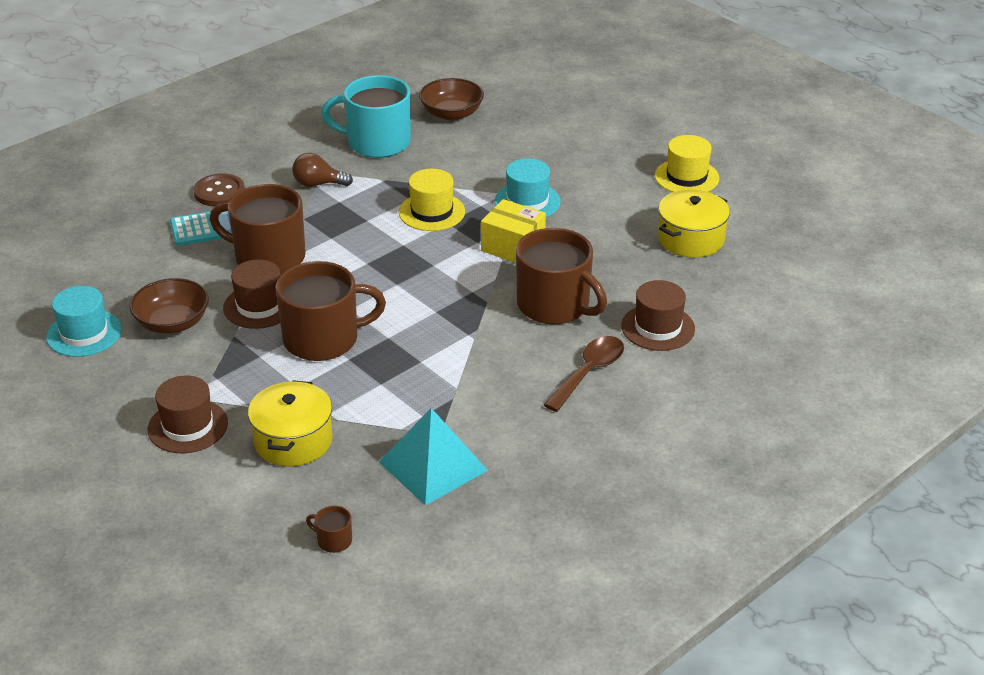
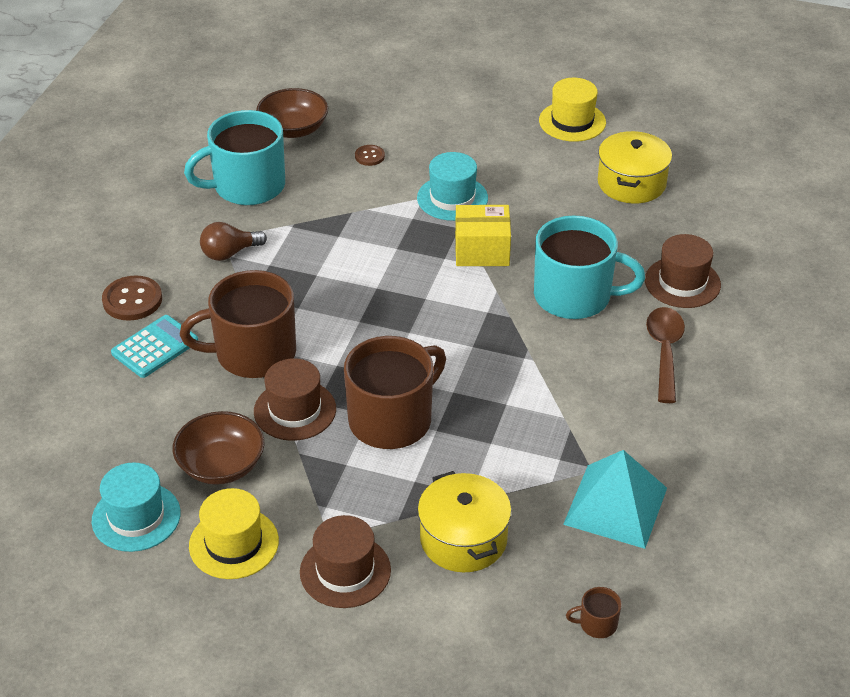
camera: 30 degrees left, 5 degrees up
(432, 212) = (371, 242): yellow hat -> yellow hat (234, 543)
(491, 151) = (369, 156): none -> brown button
(555, 305) = (575, 296): brown mug -> turquoise mug

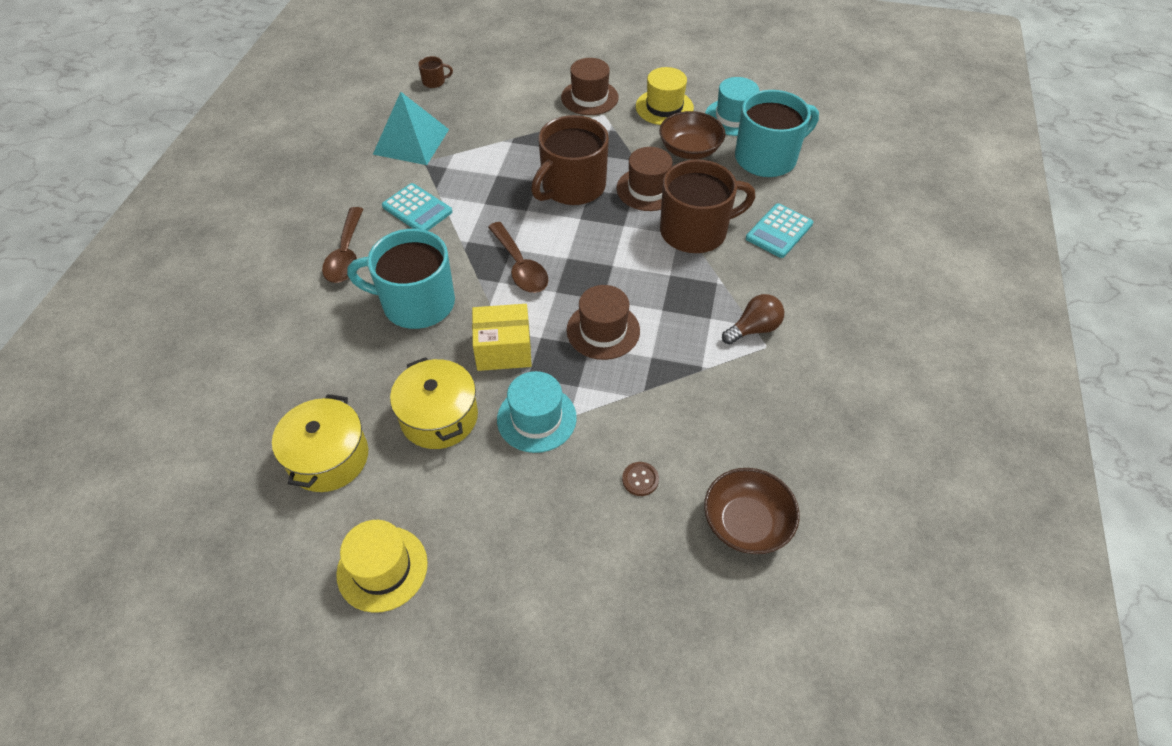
camera: 175 degrees right, 10 degrees up
(132, 300) = (821, 273): brown button -> none
(247, 186) = (769, 419): turquoise mug -> turquoise mug (767, 158)
(463, 326) = (520, 266): none -> brown spoon
(463, 539) = (515, 117): yellow pot -> yellow pot (439, 417)
(590, 402) = (417, 209): none -> turquoise calculator
(682, 282) = (309, 325): brown hat -> brown hat (603, 330)

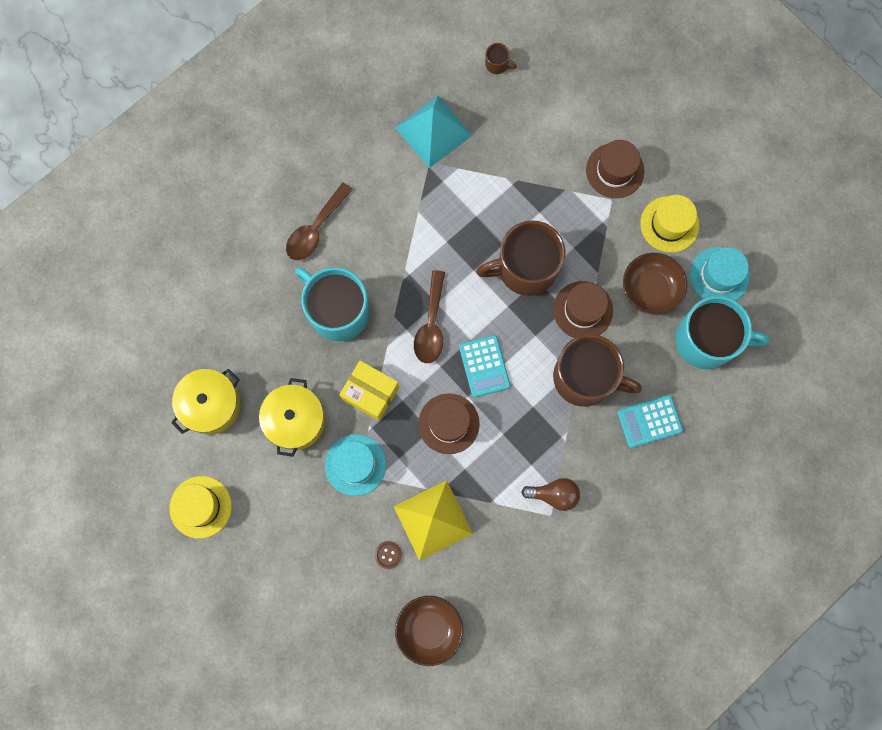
camera: 35 degrees right, 25 degrees up
(417, 209) = (393, 214): turquoise calculator -> turquoise calculator (484, 366)
(659, 418) = (433, 520): none -> yellow pyramid

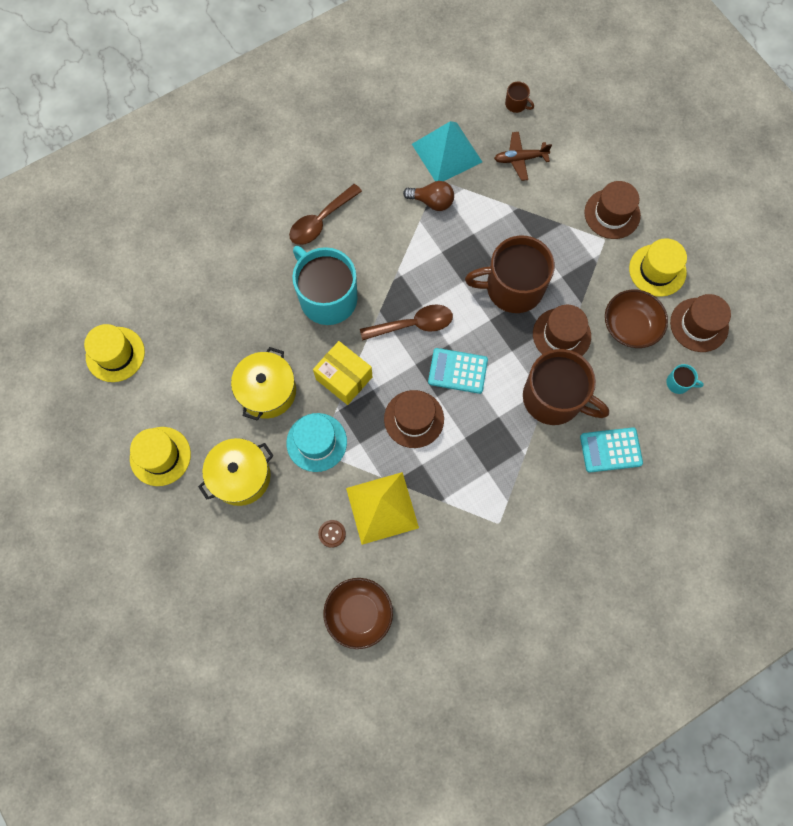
camera: 10 degrees right, 5 degrees down
(131, 409) = (115, 354): none -> yellow hat
(211, 405) = (190, 363): yellow pot -> yellow pot (241, 476)
(431, 325) = (413, 324): brown spoon -> brown spoon turned 120 degrees counterclockwise
(484, 366) = (457, 371): turquoise calculator -> turquoise calculator turned 105 degrees clockwise
(511, 125) = (520, 159): none -> brown plane
(554, 495) = (505, 504): brown light bulb -> brown light bulb (432, 202)
(707, 340) = (678, 383): turquoise mug -> turquoise mug, size x0.40
(719, 275) = (699, 325): turquoise hat -> brown hat

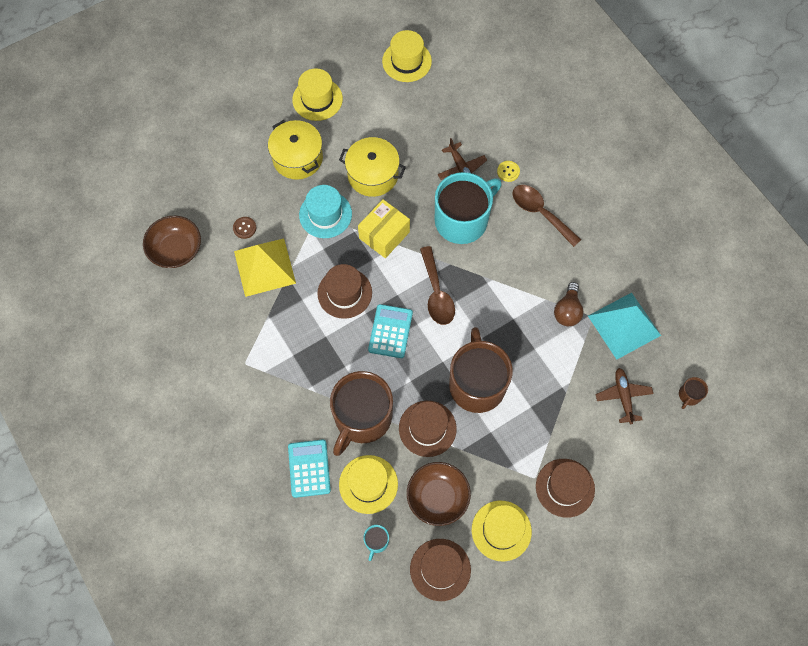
camera: 90 degrees right, 5 degrees down
(264, 297) = (461, 169): none -> brown plane
(269, 250) = (508, 171): none -> yellow button
(622, 391) = (368, 484): none -> yellow hat

